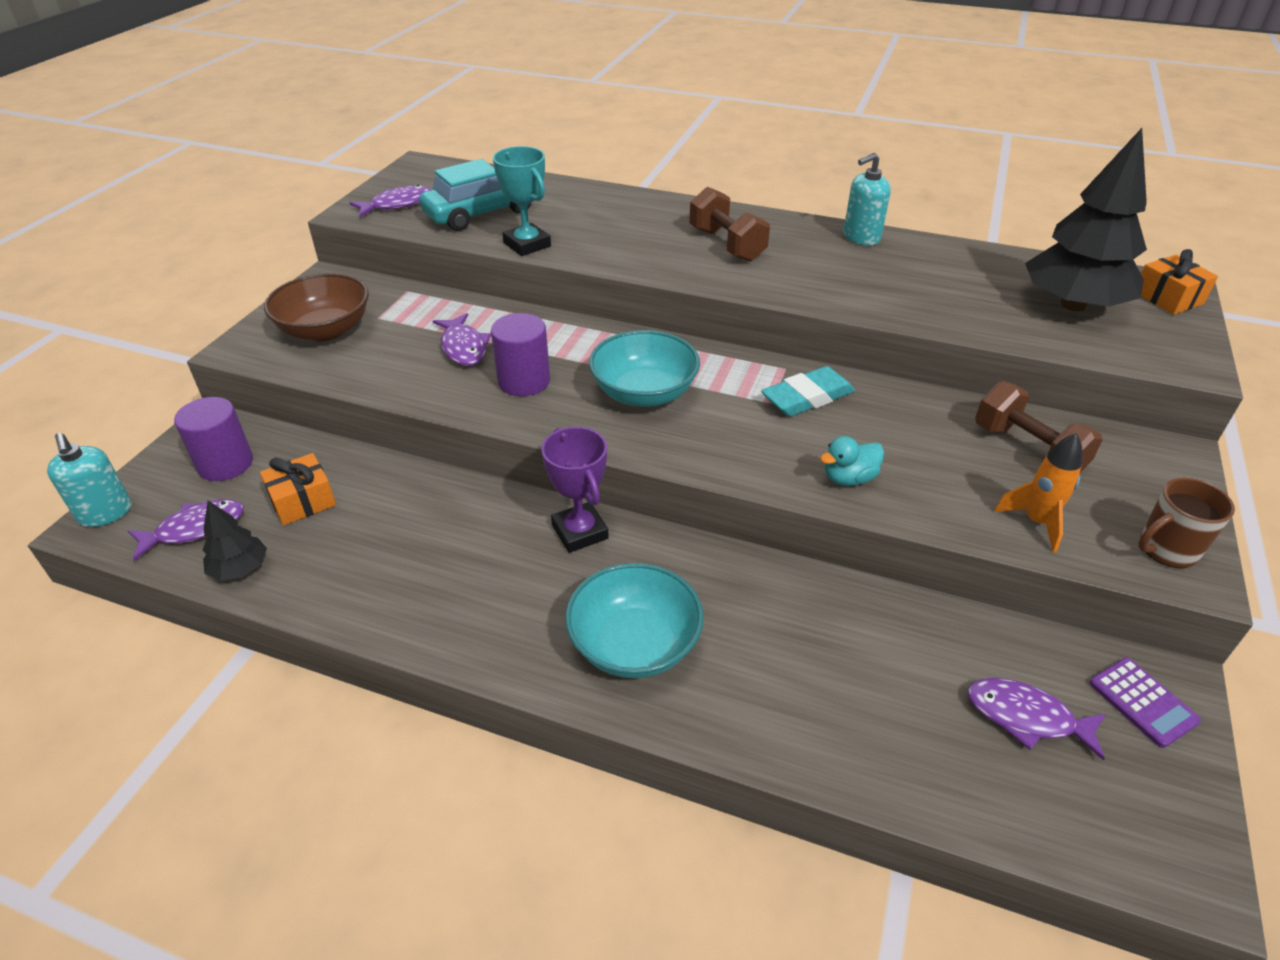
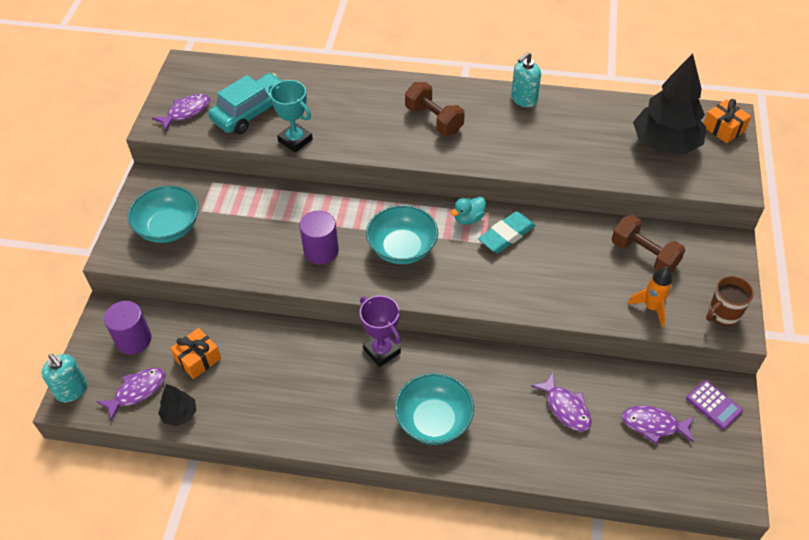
camera: 10 degrees left, 10 degrees up
(325, 330) = (168, 228): brown bowl -> turquoise bowl
(463, 347) = (271, 228): purple fish -> purple fish (565, 408)
(849, 478) = (541, 294): turquoise duck -> turquoise duck (468, 218)

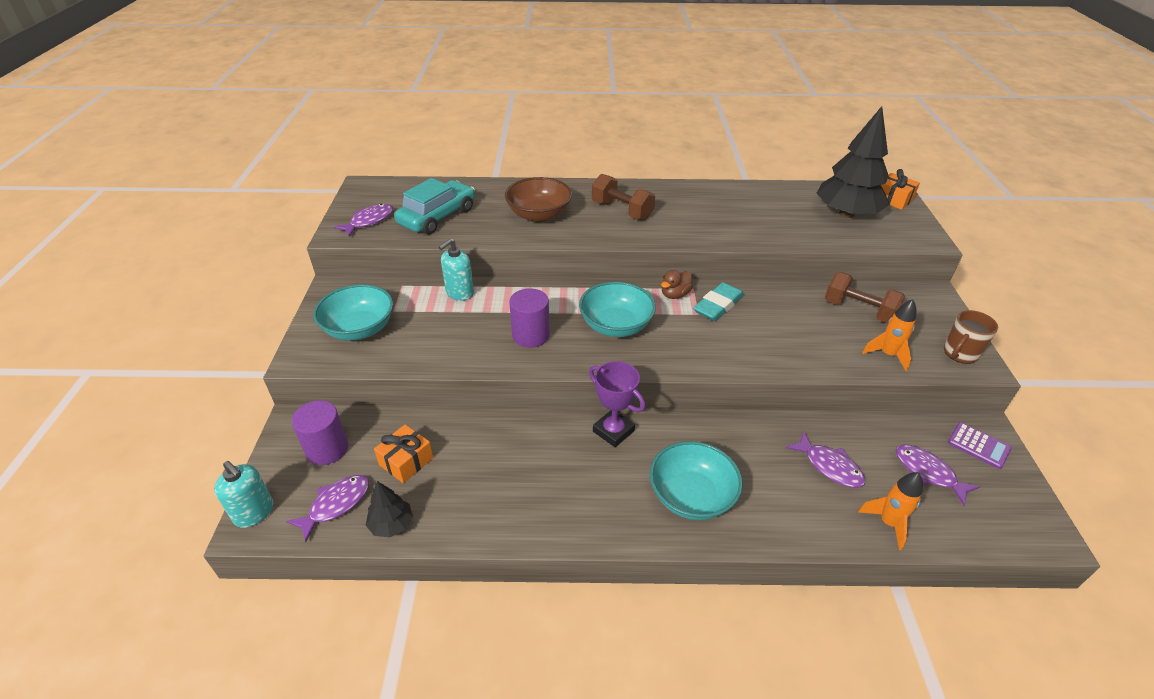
camera: 10 degrees left, 10 degrees down
(295, 140) = (487, 235): turquoise trophy -> none
(350, 118) = (539, 215): none -> brown bowl
(468, 218) = (675, 295): turquoise duck -> brown duck
(524, 99) = (701, 190): turquoise soap dispenser -> turquoise soap dispenser (459, 293)
(598, 466) = (888, 523): none -> orange rocket
(653, 425) = (928, 473): purple fish -> purple fish turned 45 degrees clockwise

